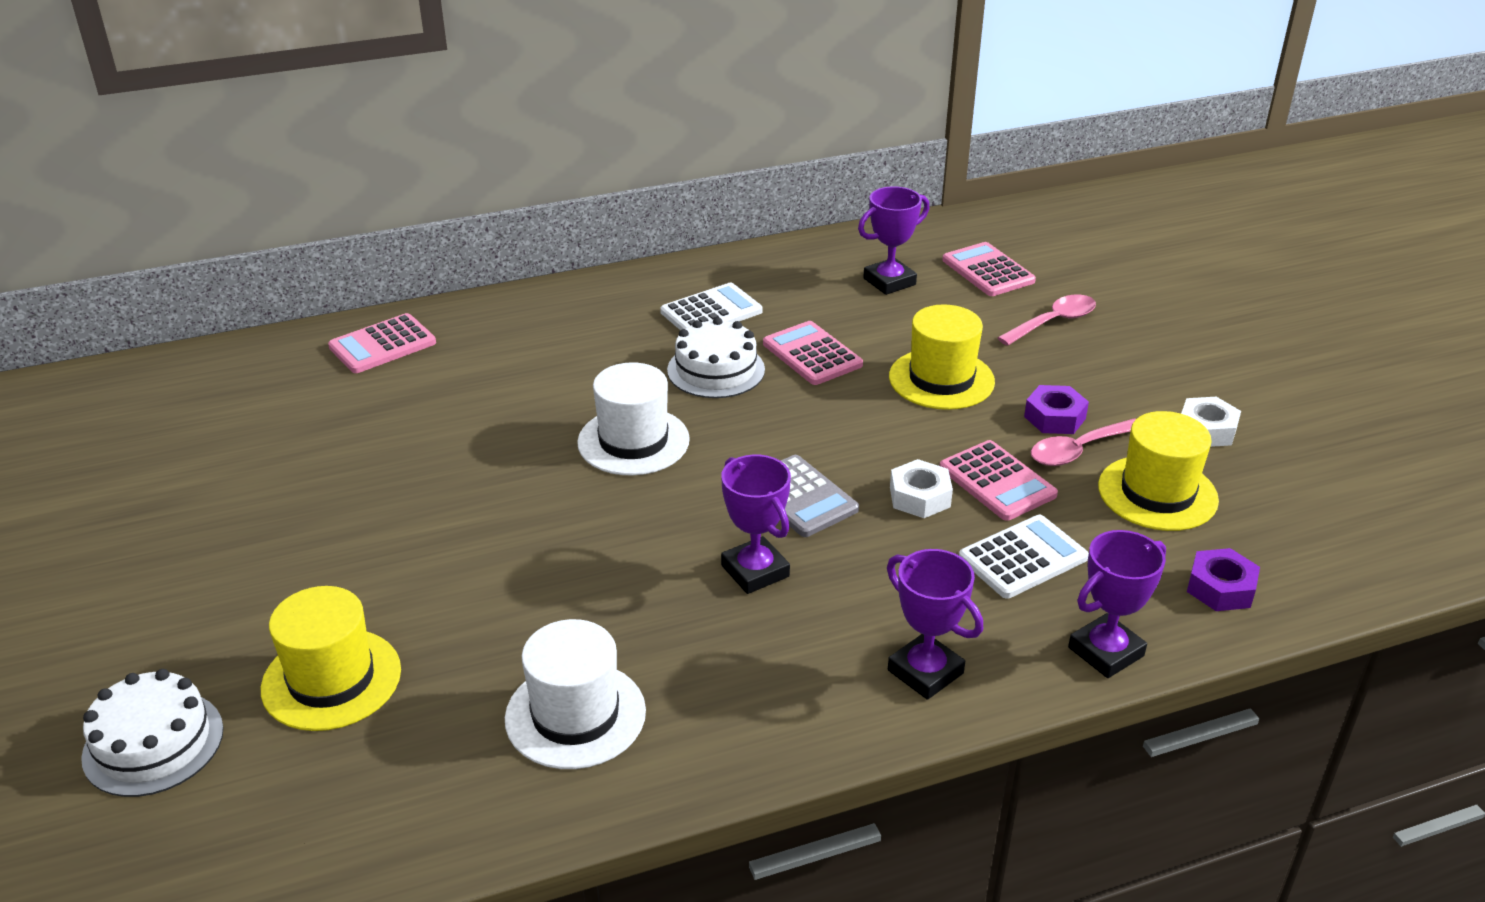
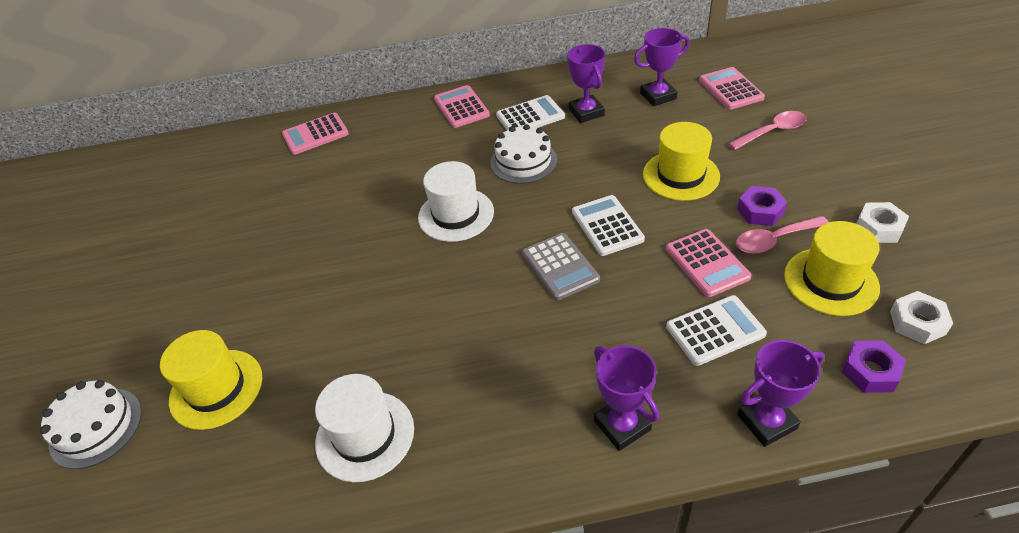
camera: 15 degrees right, 10 degrees up
(755, 571) = (515, 326): purple trophy -> purple trophy (586, 112)
(812, 354) = (592, 152): pink calculator -> pink calculator (461, 107)
(854, 444) = (607, 226): none -> white calculator
(920, 497) = (646, 272): white nut -> white nut (917, 322)

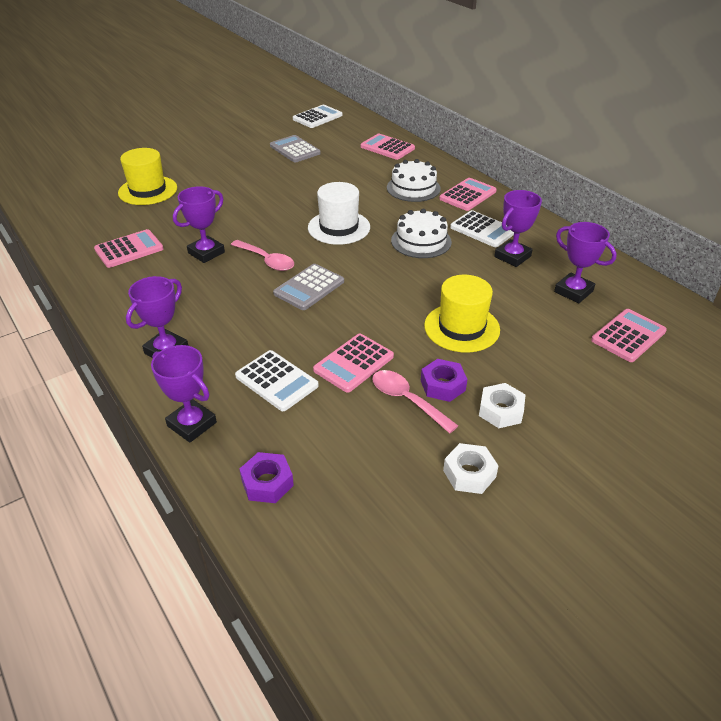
camera: 60 degrees right, 5 degrees down
(96, 427) = (111, 166): white cake -> white cake (413, 188)
(246, 210) = (295, 150): none -> grey calculator
(365, 435) = (129, 249): white hat -> pink calculator
(430, 347) = (206, 253): none -> purple trophy
(607, 226) = (369, 300): white calculator -> white calculator (317, 117)
(772, 132) = (576, 376): pink spoon -> pink spoon (267, 260)
(830, 281) = (370, 445): yellow hat -> none
(917, 322) = (343, 513): white nut -> white nut (500, 411)

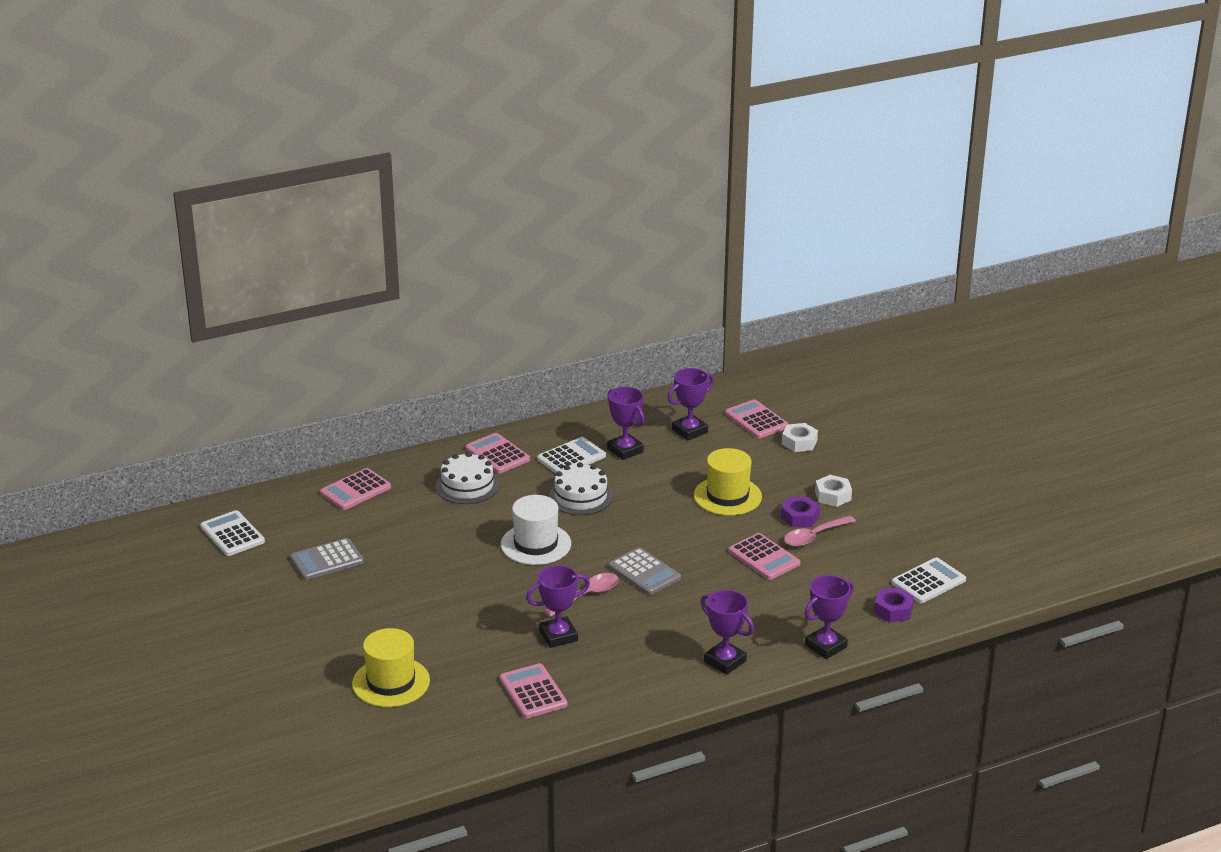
camera: 80 degrees left, 10 degrees down
(206, 253) = (558, 636): purple trophy -> purple trophy turned 75 degrees counterclockwise
(276, 381) = (779, 600): white calculator -> white calculator (928, 581)
(469, 473) = (894, 520): white nut -> white nut (799, 442)

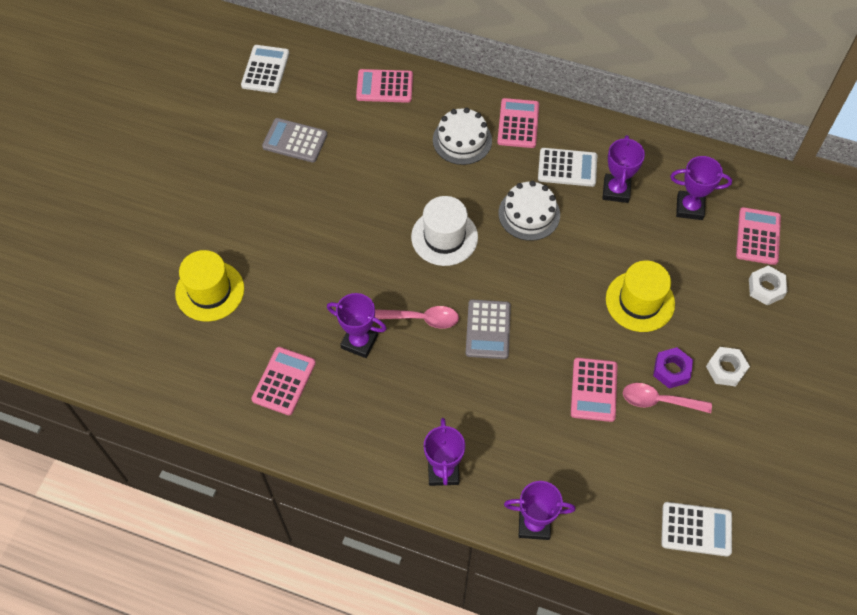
camera: 45 degrees right, 30 degrees up
(893, 610) = (631, 534): purple nut -> none

